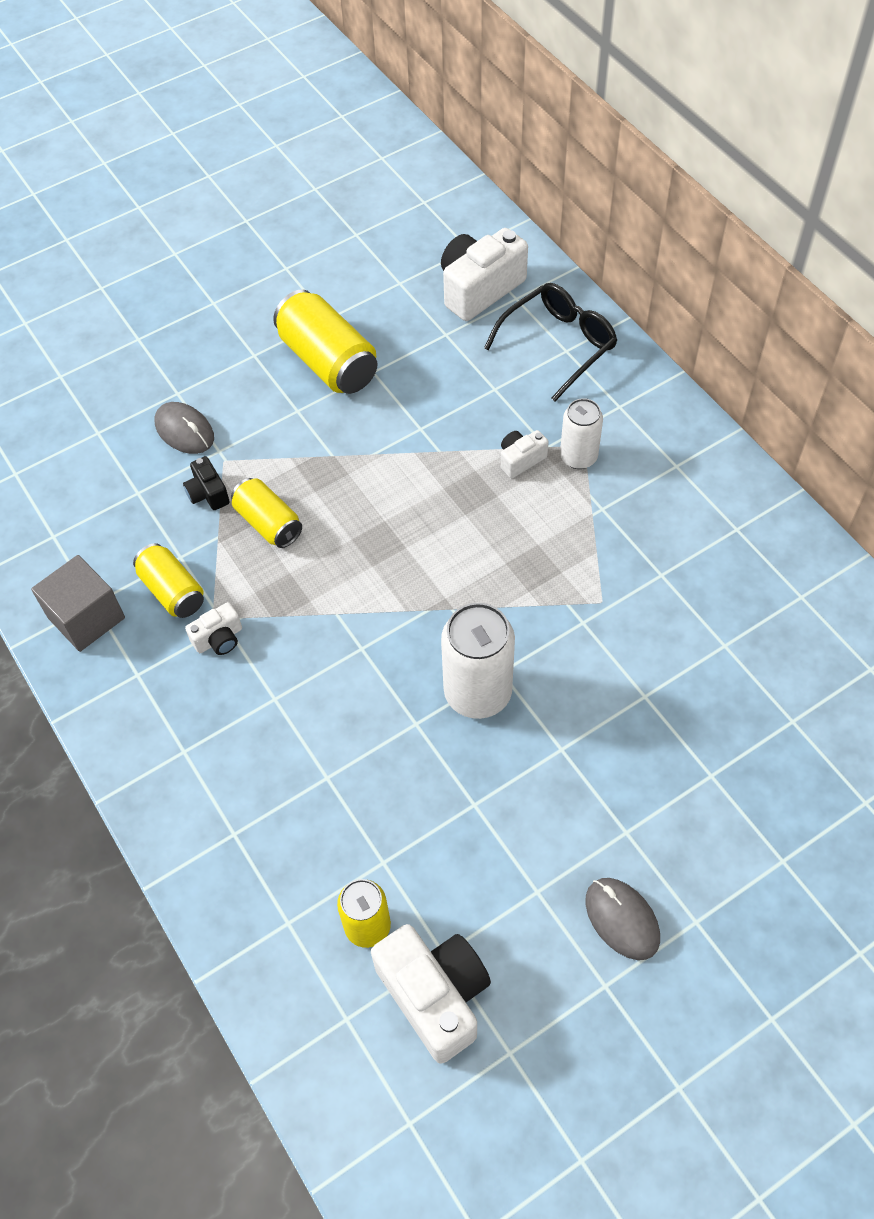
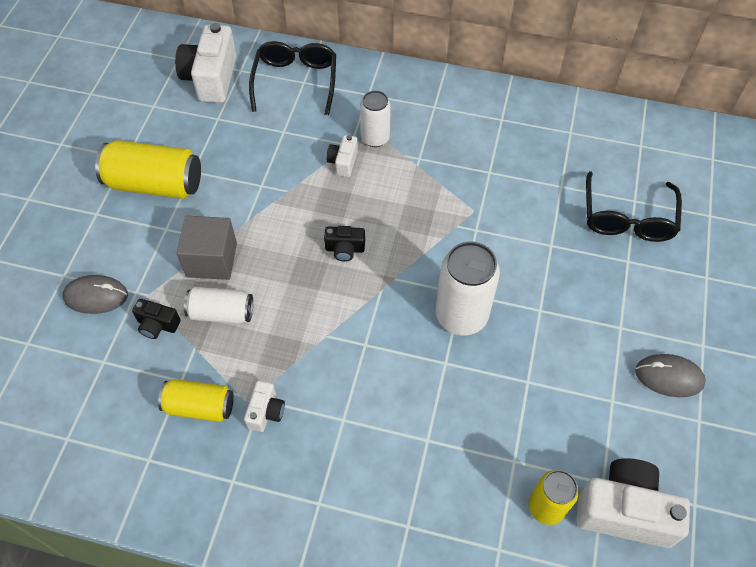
camera: 45 degrees left, 0 degrees up
(86, 618) = (154, 474): grey cube -> grey cube (211, 260)
(268, 523) = (221, 313): yellow can -> white can
(434, 546) = (345, 249): none -> black camera
(762, 732) = (627, 218): none -> black glasses

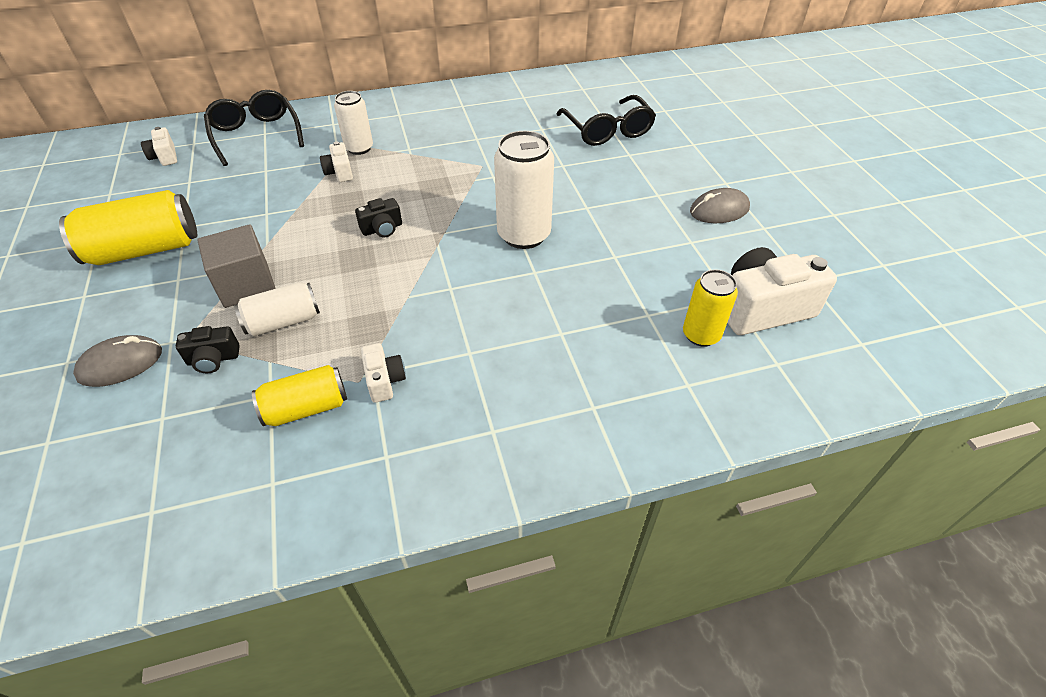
camera: 30 degrees left, 10 degrees down
(211, 78) = (165, 157): white camera -> white camera, size x0.50

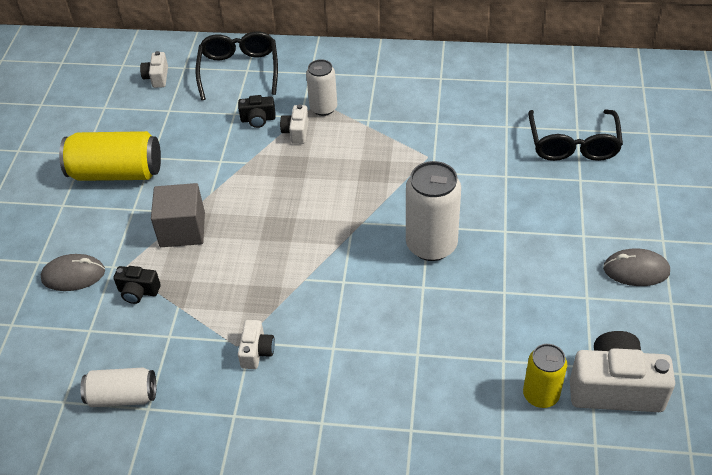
camera: 25 degrees right, 0 degrees up
(283, 321) = (199, 273): white can -> white can (122, 396)
(306, 408) = (191, 356): yellow can -> none
(382, 229) = (310, 204): black camera -> black camera (258, 119)

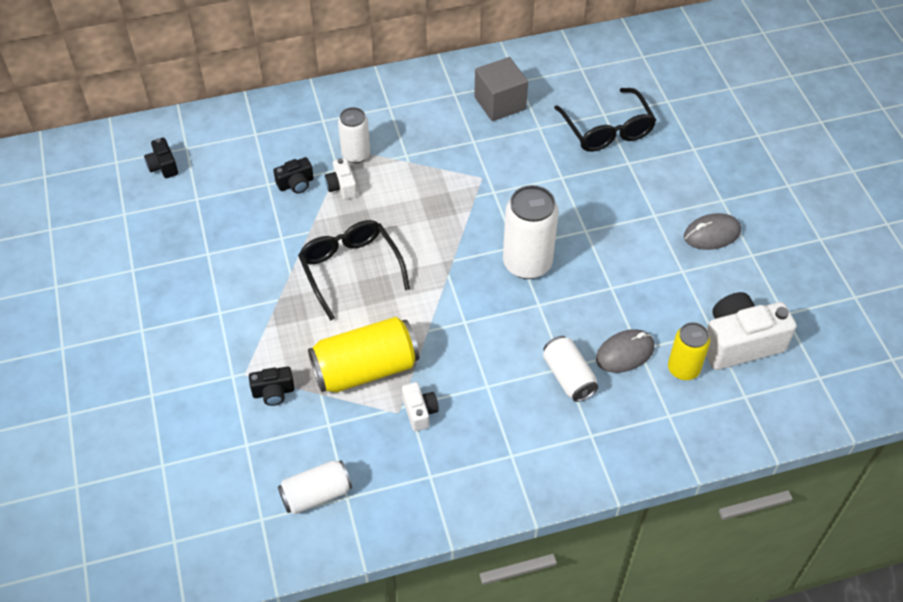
camera: 25 degrees left, 5 degrees up
(73, 275) = (197, 397): grey mouse -> grey mouse (625, 353)
(116, 172) = (180, 280): yellow can -> yellow can (365, 369)
(157, 77) = (163, 166): white camera -> black camera
(182, 229) = (282, 318): grey cube -> grey cube (500, 103)
(239, 70) = (247, 136): black glasses -> black glasses (350, 269)
(417, 364) = (568, 377): none -> white can

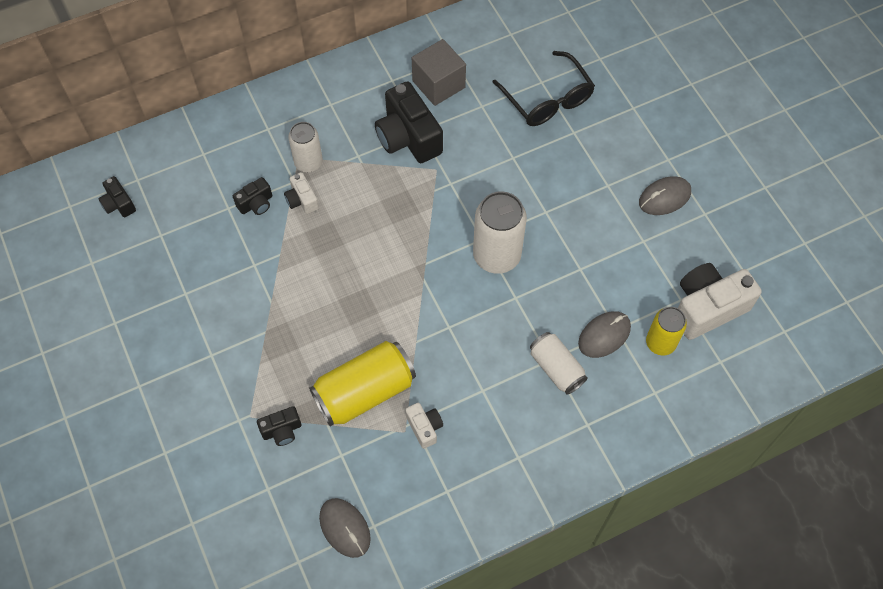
camera: 10 degrees left, 10 degrees up
(316, 494) = (344, 528): white can -> grey mouse
(350, 269) = (329, 289): black glasses -> none
(459, 145) = (408, 137): none -> black camera

